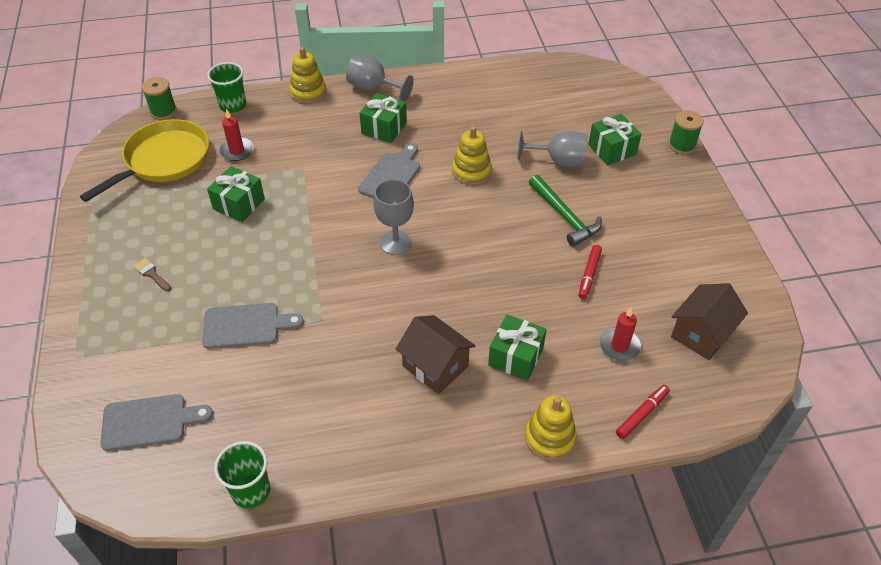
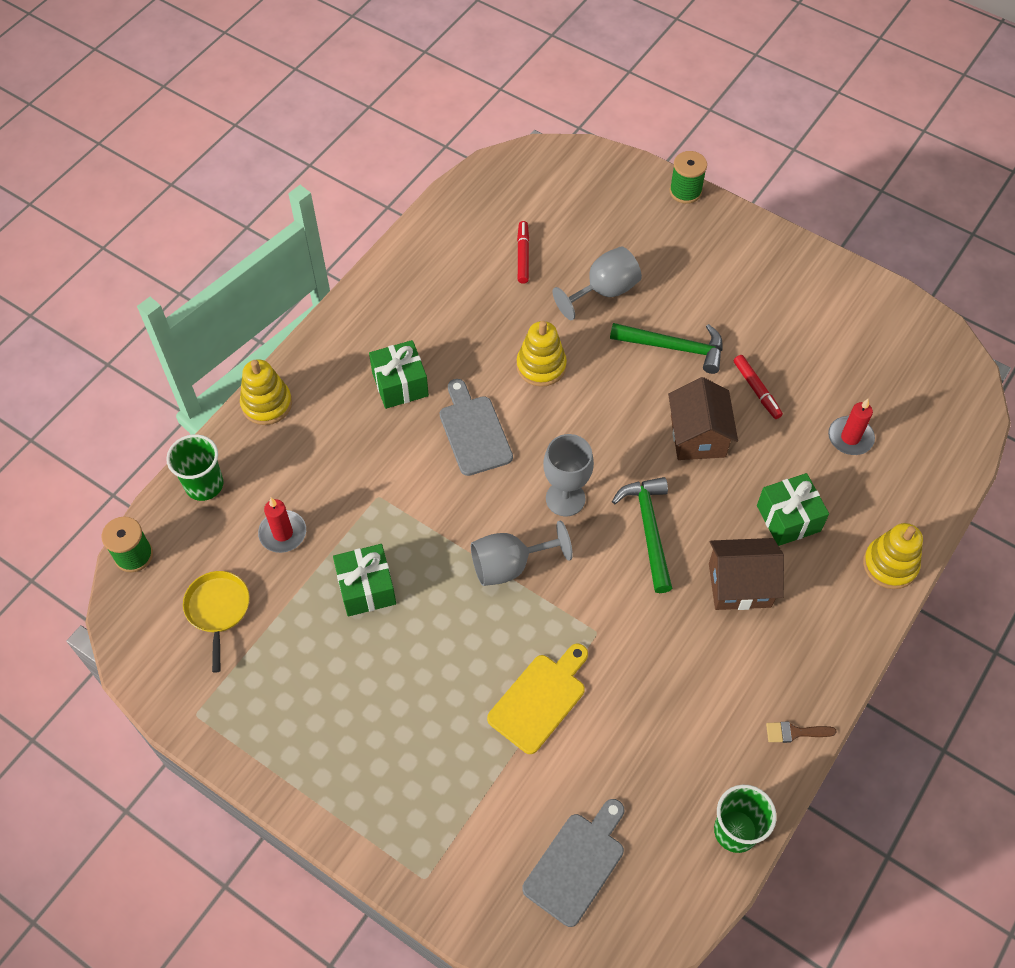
camera: 45 degrees left, 10 degrees up
(151, 274) = (381, 735): brown brush -> brown brush (795, 732)
(164, 160) = (218, 610): yellow pan -> yellow pan, size x0.55
(246, 325) = (540, 699): grey cutting board -> yellow cutting board
(374, 88) = (331, 346): grey goblet -> grey goblet (509, 565)
(421, 294) = (649, 529): none -> green hammer
(612, 149) = (634, 242): green gift -> none
(642, 414) = (927, 483): red marker -> red marker (523, 255)
(701, 334) = (893, 373): brown house -> brown house (698, 436)

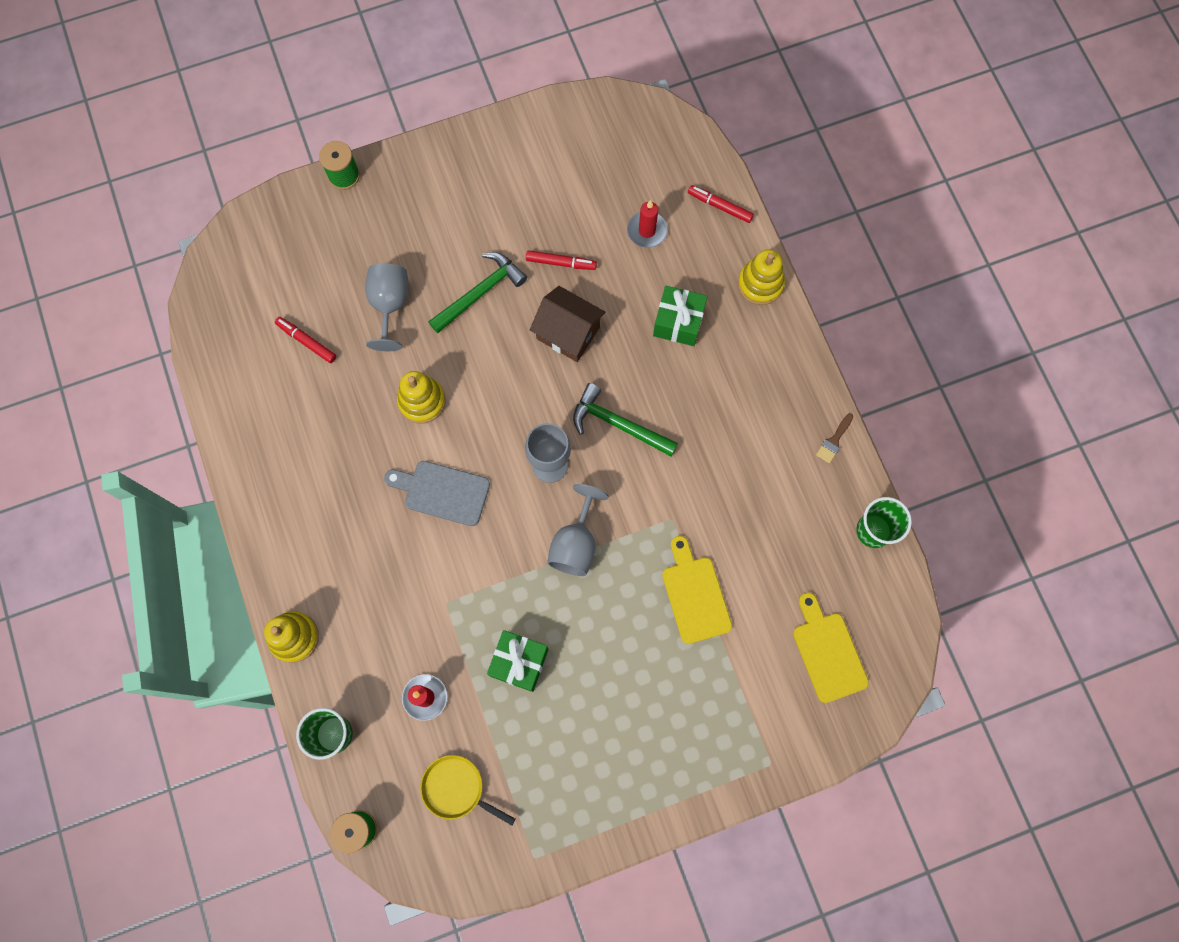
camera: 55 degrees left, 15 degrees up
(400, 384) = (356, 519): green gift -> none
(576, 864) = (827, 652): grey cutting board -> yellow cutting board
(739, 585) = (705, 394): brown house -> none
(931, 482) = (720, 206): none -> red marker

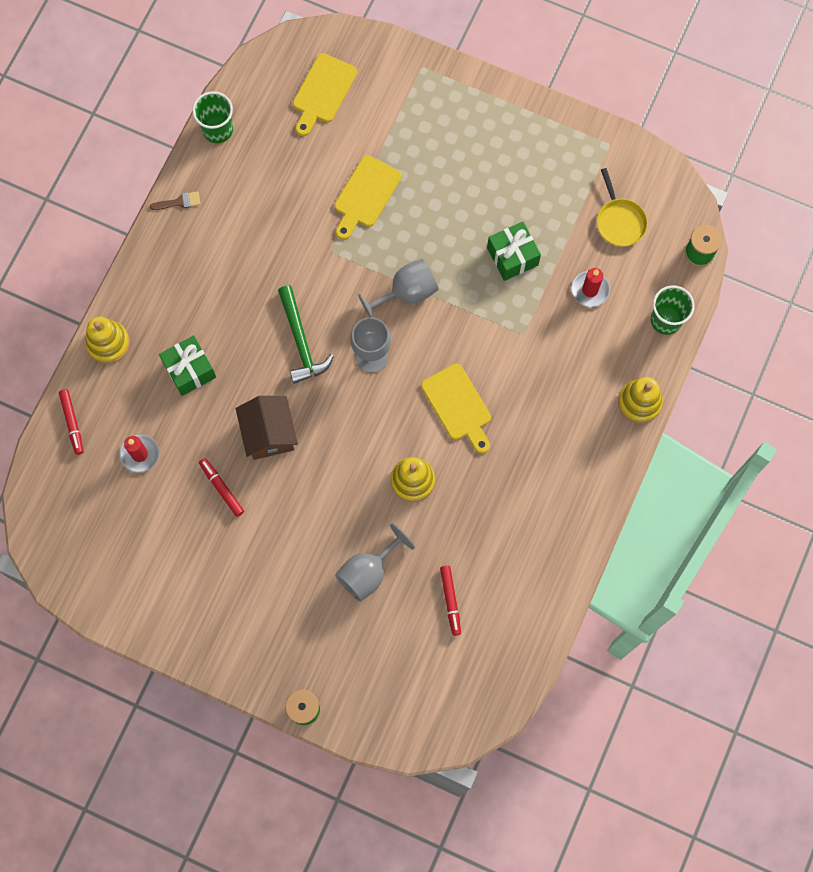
camera: 135 degrees left, 0 degrees up
(442, 492) = (458, 406): grey cutting board -> yellow cutting board
(480, 292) = (297, 520): green hammer -> none

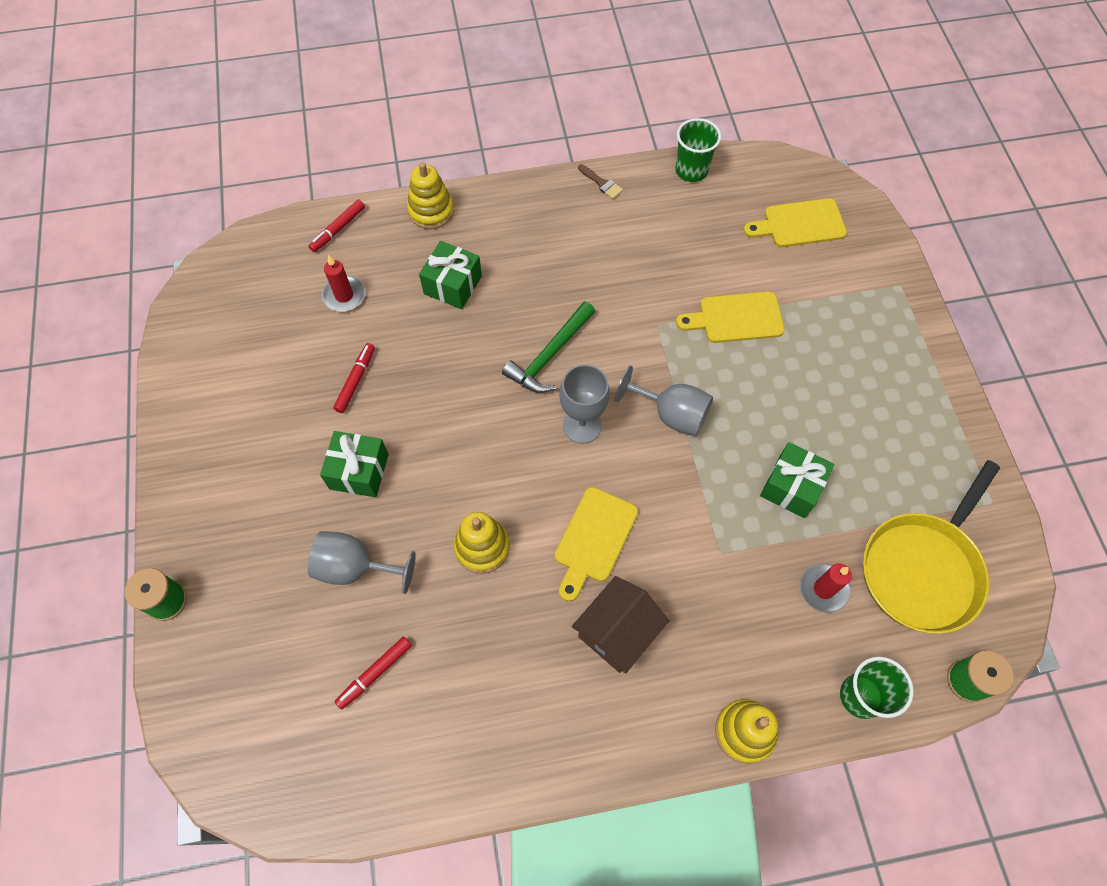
camera: 55 degrees right, 10 degrees down
(269, 433) = (438, 386): brown house -> brown house (617, 632)
(298, 528) = (359, 471): none -> green gift
(619, 221) = (922, 569): yellow pan -> yellow pan, size x1.83

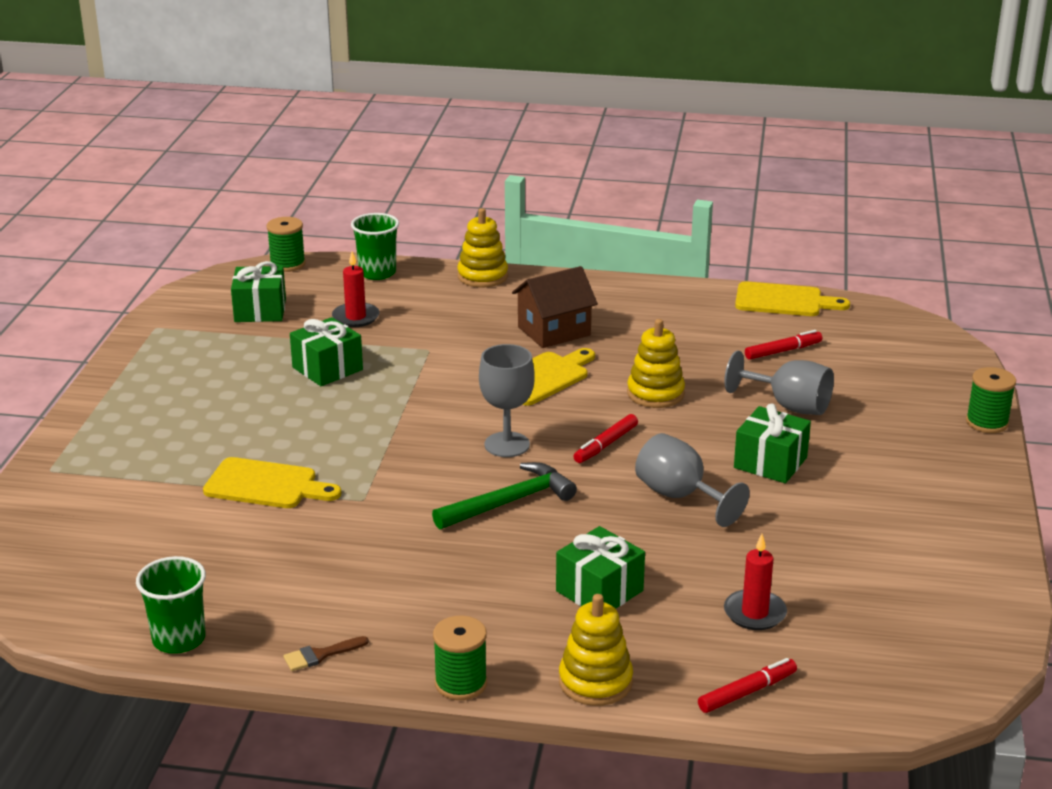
camera: 160 degrees left, 35 degrees down
(356, 380) = (757, 531): red marker -> red marker (605, 445)
(509, 187) = (461, 683): none -> green spool
(602, 183) = (320, 655): brown brush -> brown brush turned 90 degrees counterclockwise
(671, 414) = (405, 433): grey goblet -> grey goblet (680, 496)
(799, 224) = (98, 548): yellow cutting board -> yellow cutting board (784, 301)
(922, 569) = (260, 310): yellow pan -> green gift

